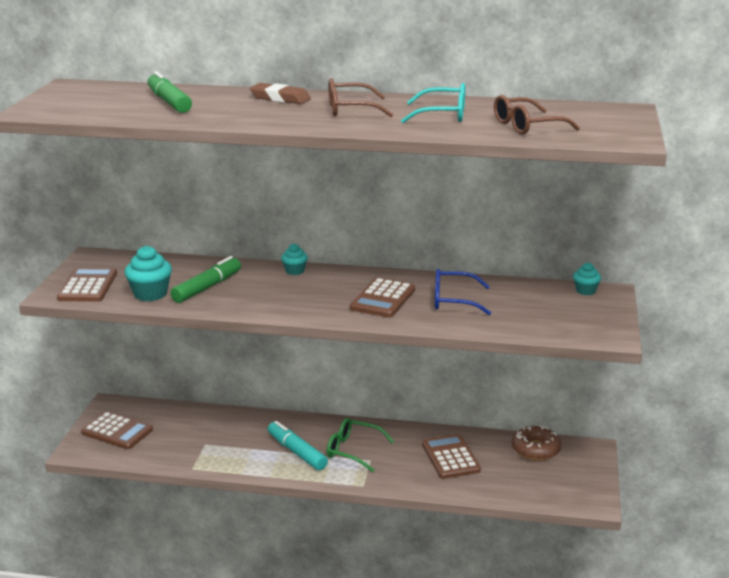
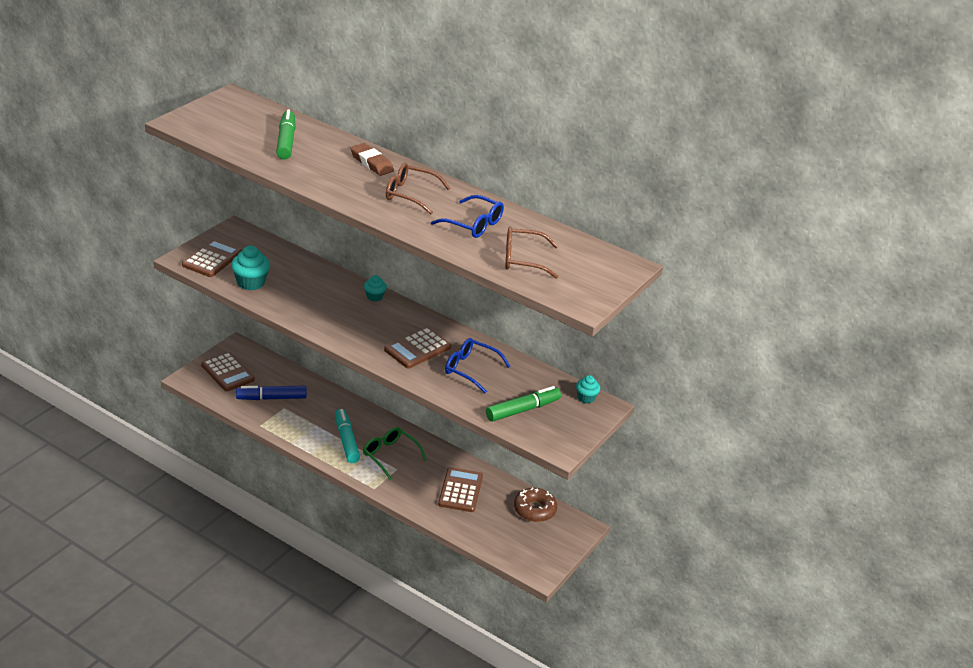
camera: 20 degrees right, 10 degrees up
(184, 439) = (271, 398): none -> blue marker
(207, 287) = (296, 290): green marker -> green marker (522, 410)
(443, 115) = (473, 224): turquoise glasses -> blue glasses

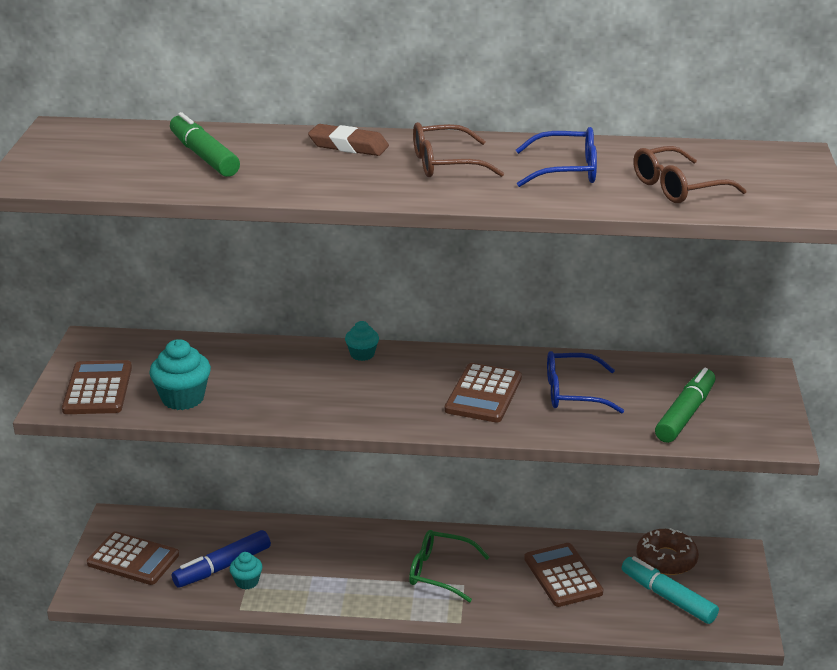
camera: 25 degrees left, 5 degrees down
(346, 441) = (369, 578): turquoise marker -> turquoise marker (667, 597)
(586, 398) = (734, 371): turquoise cupcake -> turquoise cupcake (247, 582)

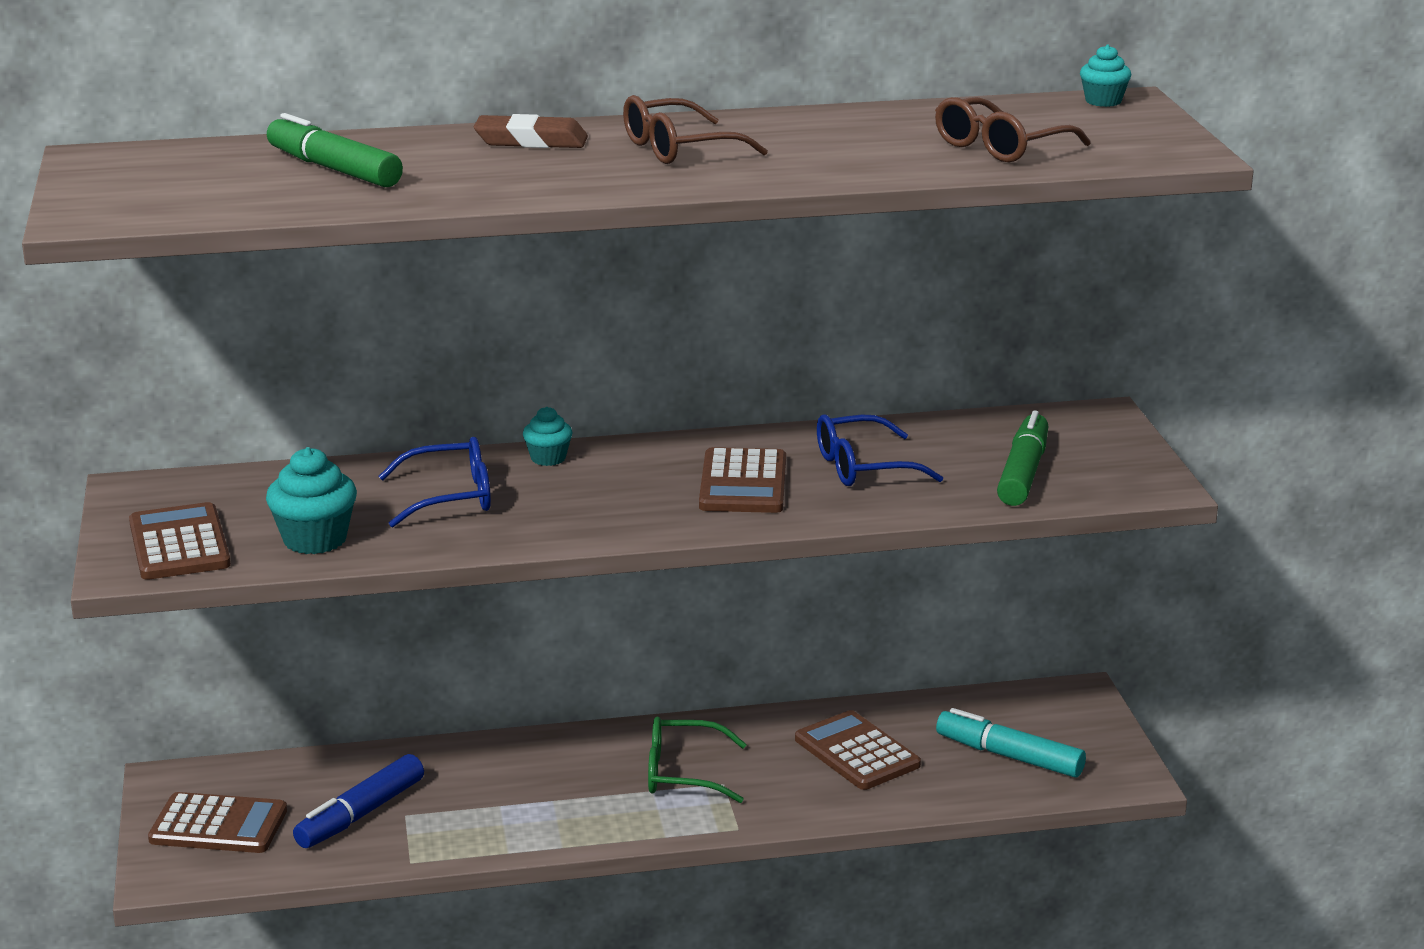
camera: 15 degrees left, 5 degrees down
(247, 582) = (406, 827): turquoise cupcake -> turquoise cupcake (1103, 101)
(566, 170) = (845, 142): blue glasses -> blue glasses (450, 497)
(666, 559) = (989, 712): brown donut -> none

